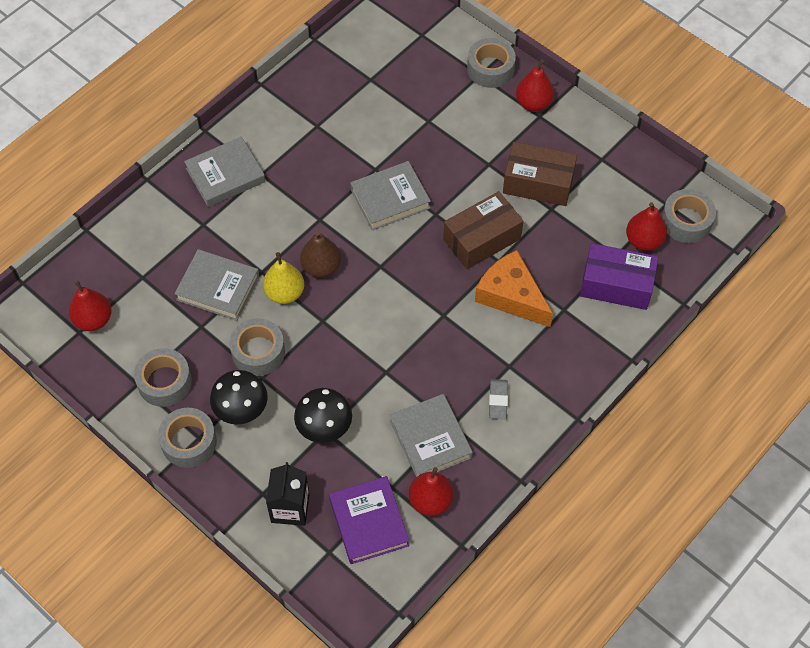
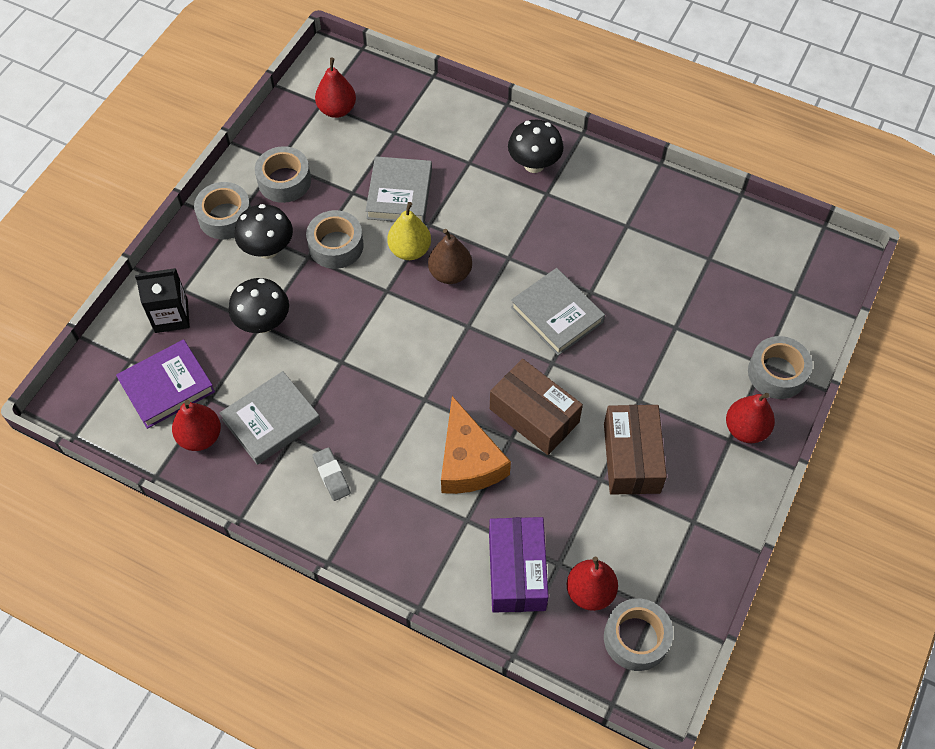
camera: 75 degrees right, 0 degrees up
(225, 175) = (534, 164): grey book -> black mushroom
(498, 400) = (331, 475): grey eraser -> grey eraser turned 75 degrees clockwise
(511, 296) = (468, 461): orange cheese -> orange cheese turned 135 degrees clockwise

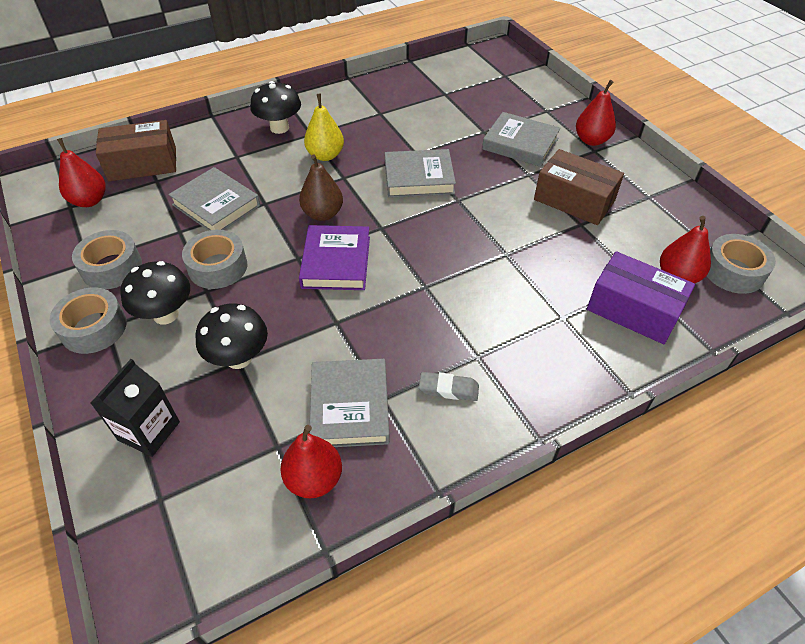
camera: 55 degrees left, 10 degrees down
(167, 386) = (227, 479): purple book -> purple book (336, 262)
(410, 250) = (275, 225): yellow pear -> yellow pear (325, 155)
(468, 461) = (507, 288): orange cheese -> none
(534, 415) = (496, 231): brown box -> brown box (143, 164)
(682, 369) = (520, 144): none -> grey book
(777, 373) = (558, 109): grey tape -> none

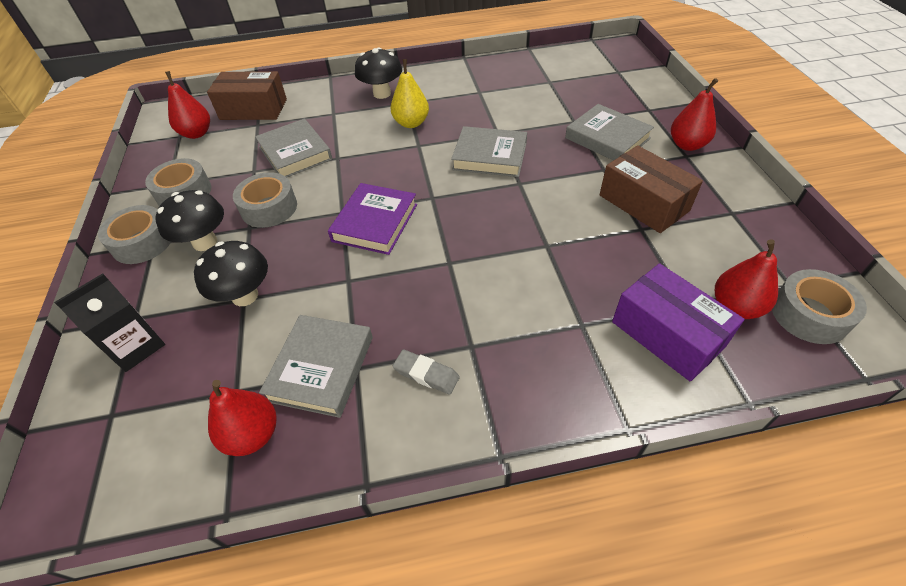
camera: 20 degrees right, 0 degrees up
(323, 214) = (384, 175): brown pear -> none

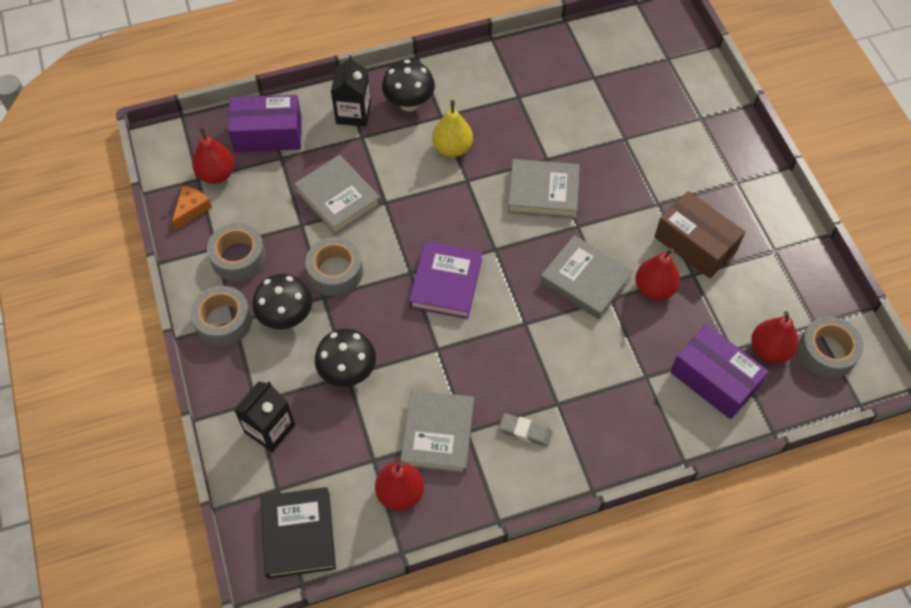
camera: 10 degrees left, 10 degrees up
(107, 475) = (298, 534): none -> black book
(162, 156) = (191, 209): none -> orange cheese
(253, 109) = (268, 134): brown box -> purple box
(331, 98) = (353, 113): none -> black carton
(607, 138) = (659, 161): grey book -> grey book (585, 280)
(687, 145) = (737, 167): red pear -> red pear (654, 288)

